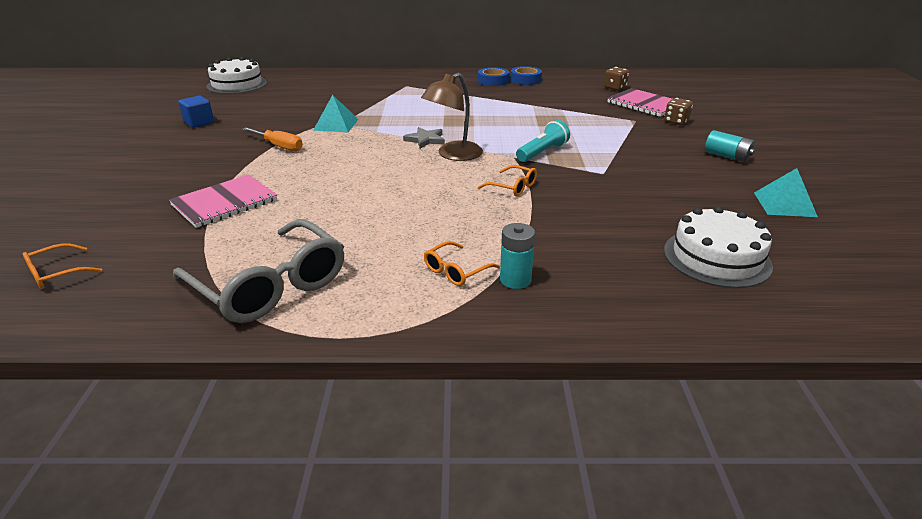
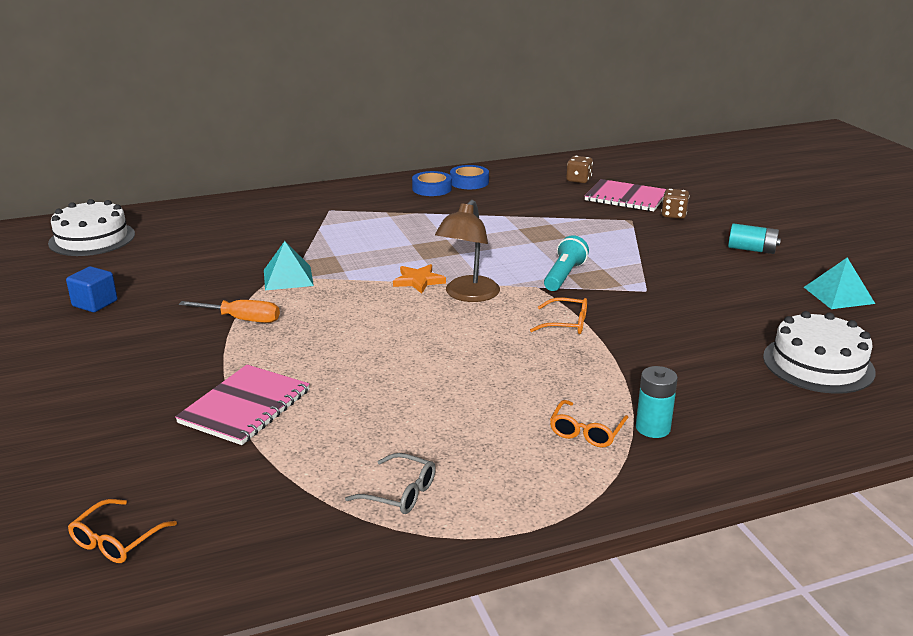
camera: 20 degrees left, 5 degrees down
(269, 285) = (399, 493): grey glasses -> grey glasses, size x0.45
(425, 140) = (418, 281): grey star -> orange star

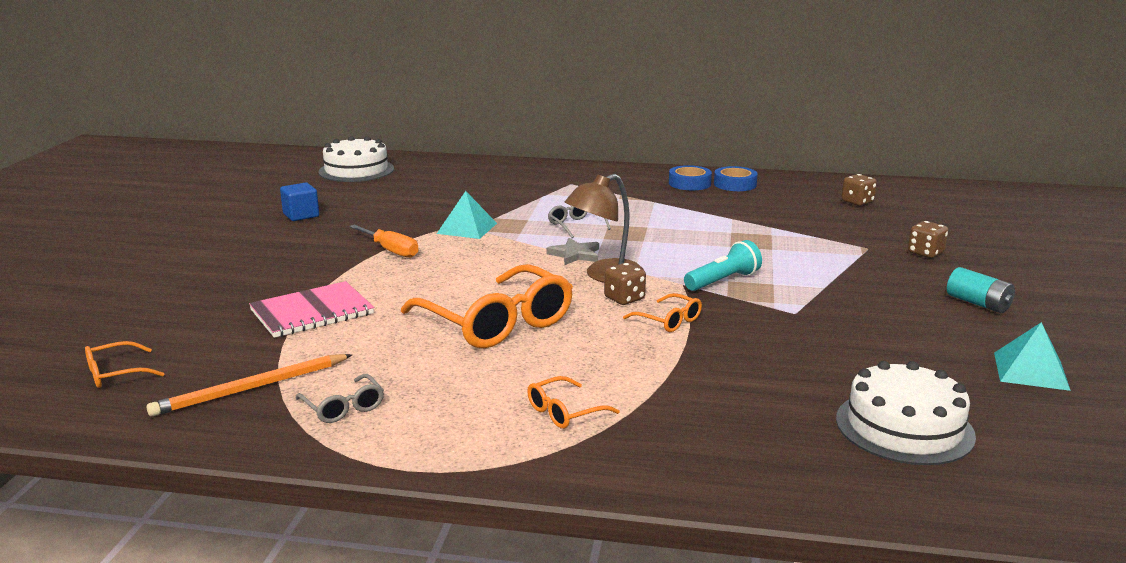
camera: 30 degrees right, 5 degrees down
(286, 506) = (251, 388): none -> orange pencil
(385, 252) = (575, 226): none -> grey glasses
(418, 281) = (575, 255): orange star -> grey star
(431, 366) = (496, 322): none -> orange glasses
(508, 313) = (624, 299): none -> brown dice
(626, 197) = (890, 227): pink notebook -> none
(653, 428) = (633, 428): turquoise battery -> none

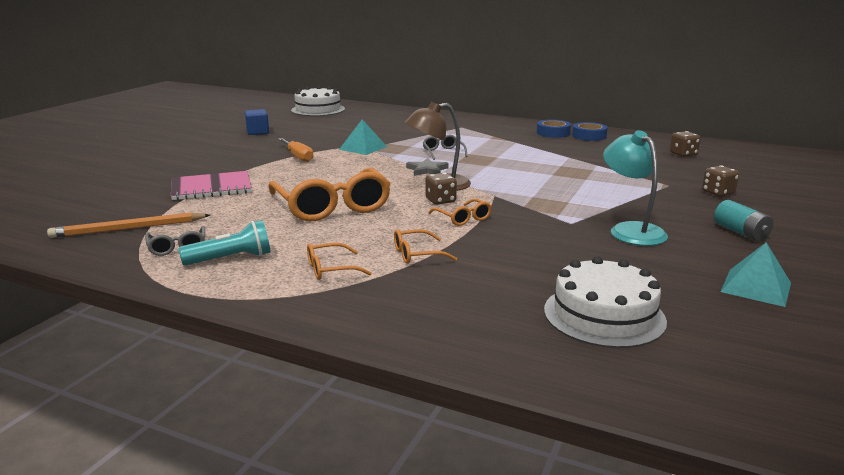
camera: 15 degrees right, 0 degrees up
(116, 373) = (55, 210): orange glasses -> orange glasses (417, 254)
(723, 281) = (528, 196): turquoise flashlight -> turquoise flashlight (231, 259)
(864, 314) = (630, 230): none -> turquoise lamp

